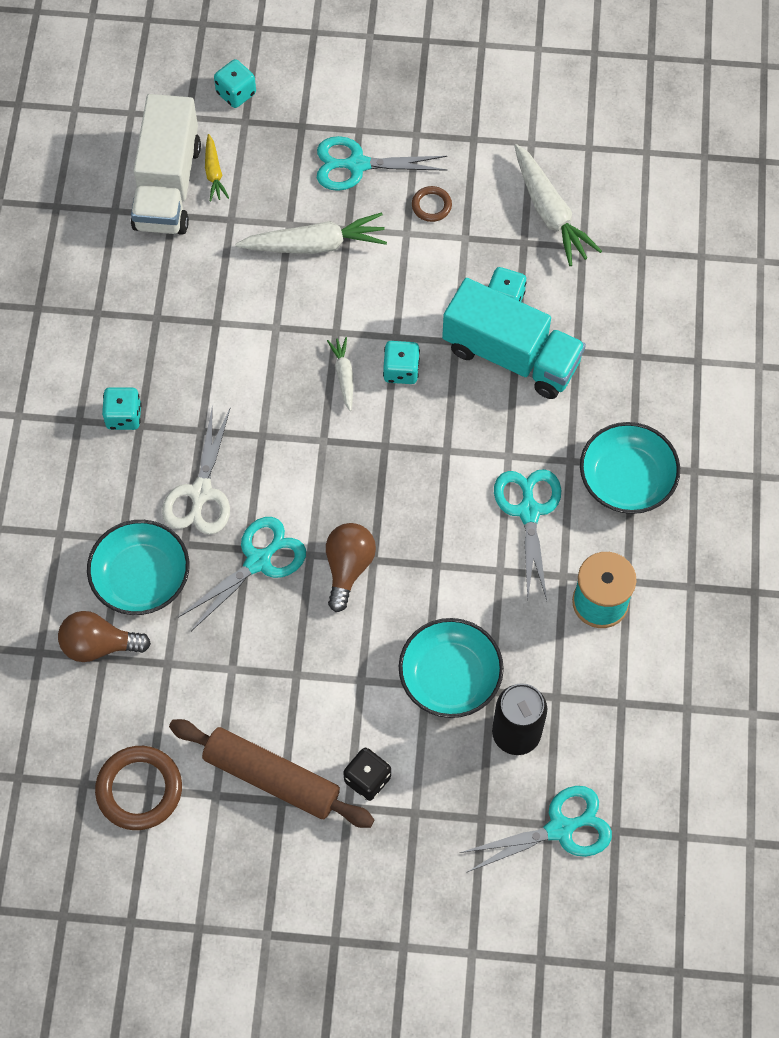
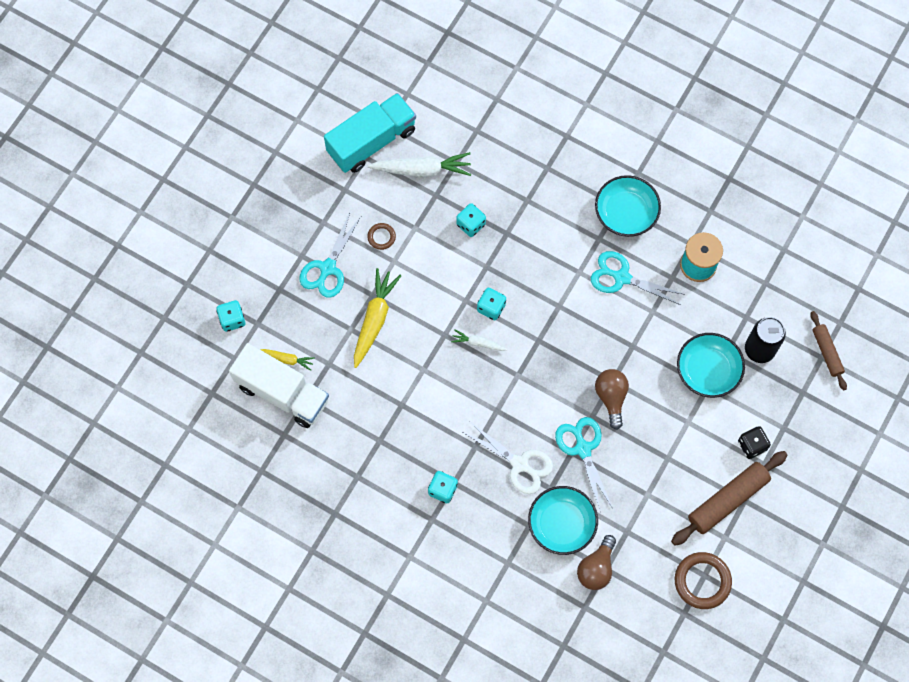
camera: 65 degrees left, 5 degrees up
(315, 244) = (374, 320): white carrot -> yellow carrot
(348, 567) = (611, 397): brown light bulb -> brown light bulb turned 45 degrees clockwise
(511, 355) = (512, 239): turquoise truck -> turquoise truck (371, 141)
(560, 829) = (827, 352): turquoise scissors -> brown rolling pin

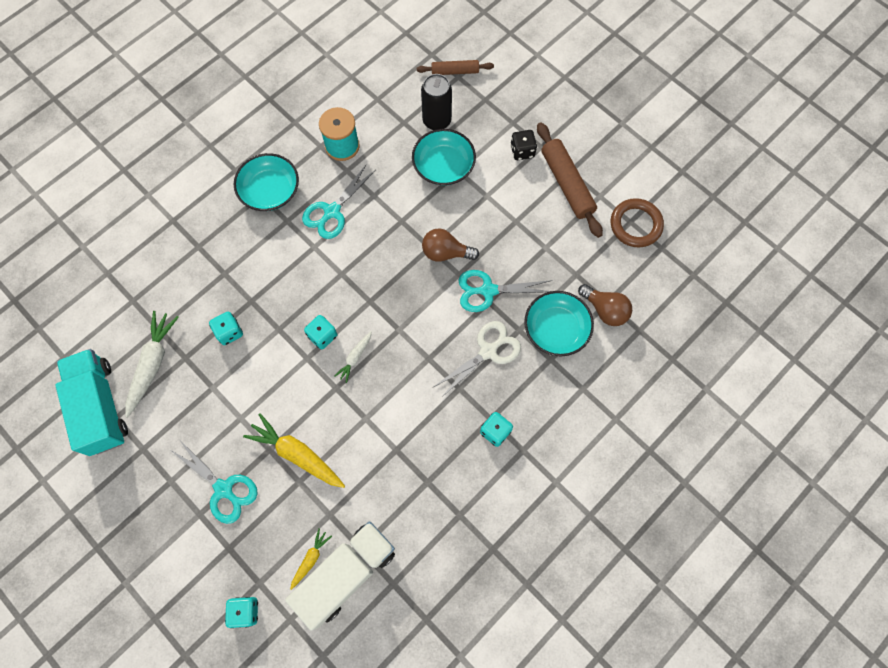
camera: 75 degrees left, 0 degrees up
(381, 237) = (210, 424): brown ring -> none

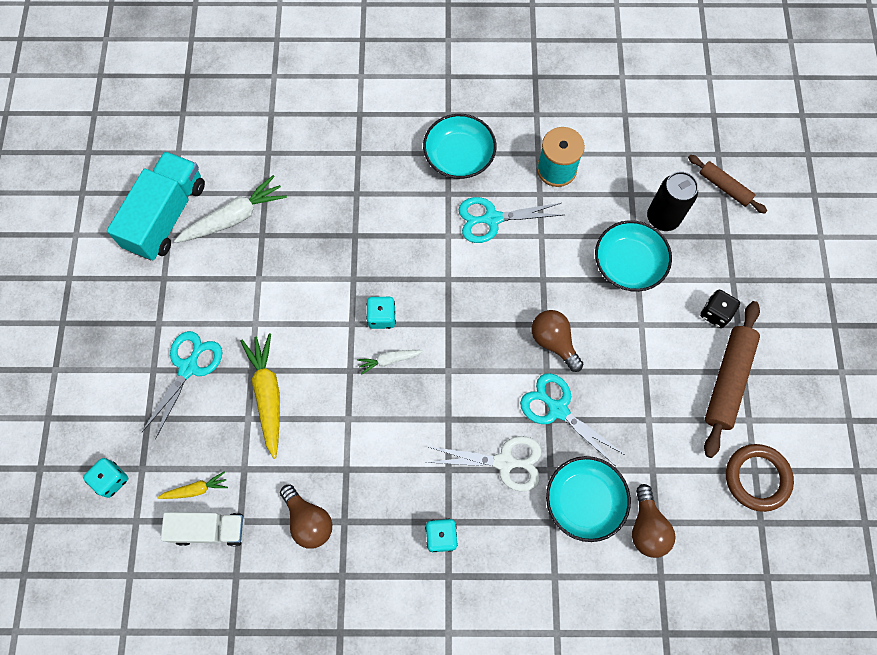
camera: 45 degrees right, 0 degrees up
(223, 489) = (188, 368): turquoise scissors -> turquoise scissors turned 150 degrees counterclockwise
(229, 332) = (314, 245): turquoise dice -> none
(346, 574) = (209, 529): white truck -> white truck, size x0.64
(405, 504) = (308, 520): none -> brown light bulb

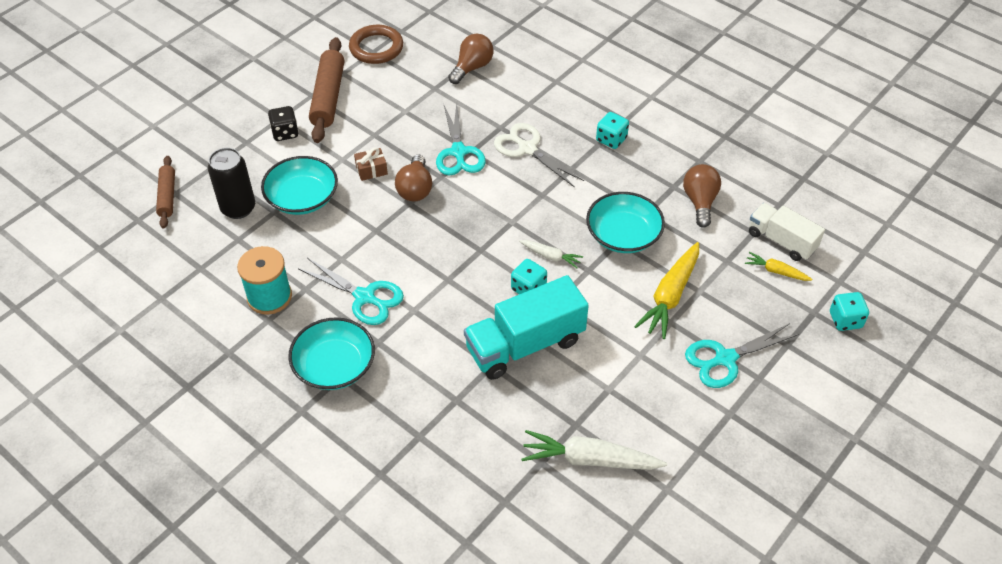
camera: 140 degrees left, 20 degrees down
(166, 216) = (656, 509): turquoise truck -> turquoise truck (525, 345)
(584, 501) = (496, 100): turquoise bowl -> turquoise bowl (623, 235)
(607, 332) = (371, 170): none -> brown gift
(728, 380) = (328, 97): brown rolling pin -> brown rolling pin turned 60 degrees counterclockwise

